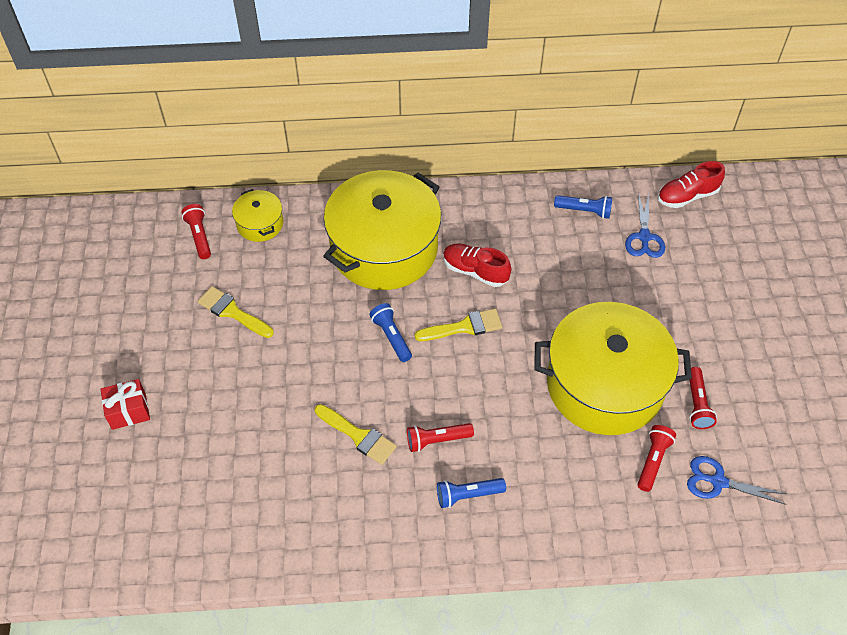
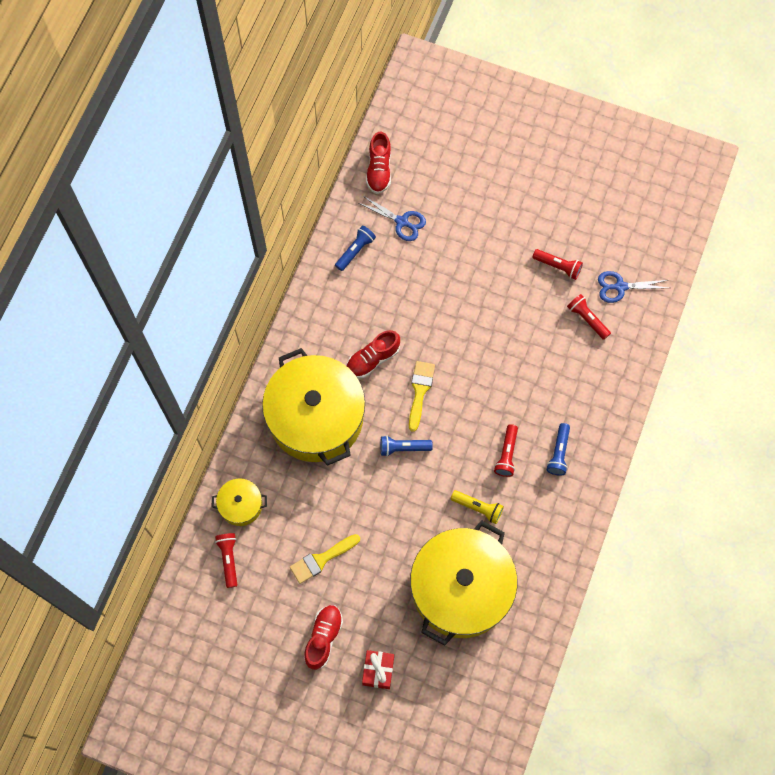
camera: 65 degrees left, 15 degrees up
(147, 347) = (323, 638): none -> red shoe
(199, 236) = (229, 559): red flashlight -> red flashlight turned 75 degrees clockwise
(358, 436) = (478, 508): yellow brush -> yellow flashlight
(604, 385) = (515, 318): yellow pot -> yellow pot (461, 589)
(718, 481) = (620, 287): blue scissors -> blue scissors turned 45 degrees clockwise

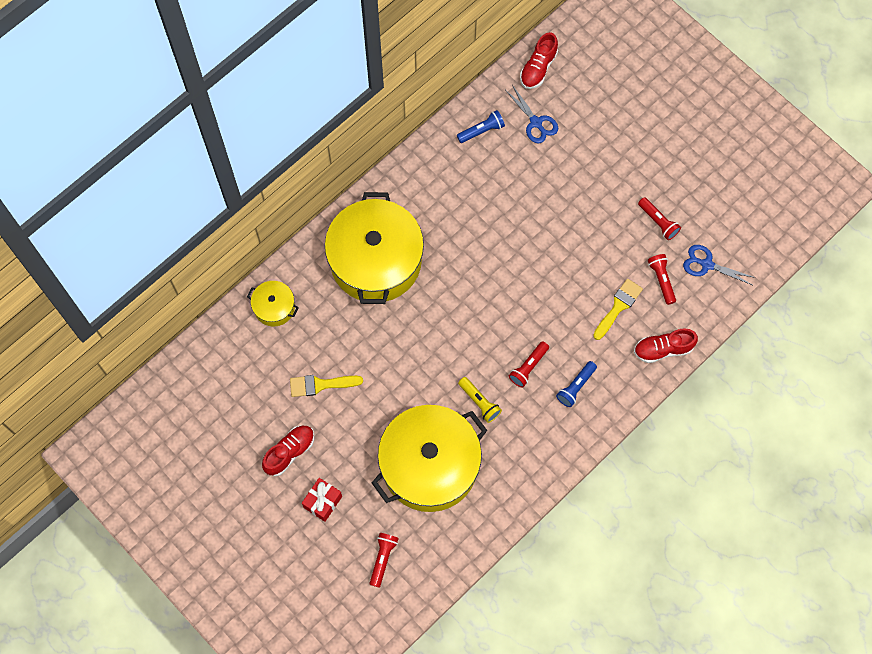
camera: 25 degrees right, 0 degrees up
(229, 559) = (242, 349): red flashlight -> red flashlight (383, 559)
(372, 359) = (450, 232): red shoe -> red shoe (663, 349)
(403, 448) = (439, 321): blue flashlight -> none
(420, 391) = (478, 278): yellow brush -> yellow brush (618, 307)

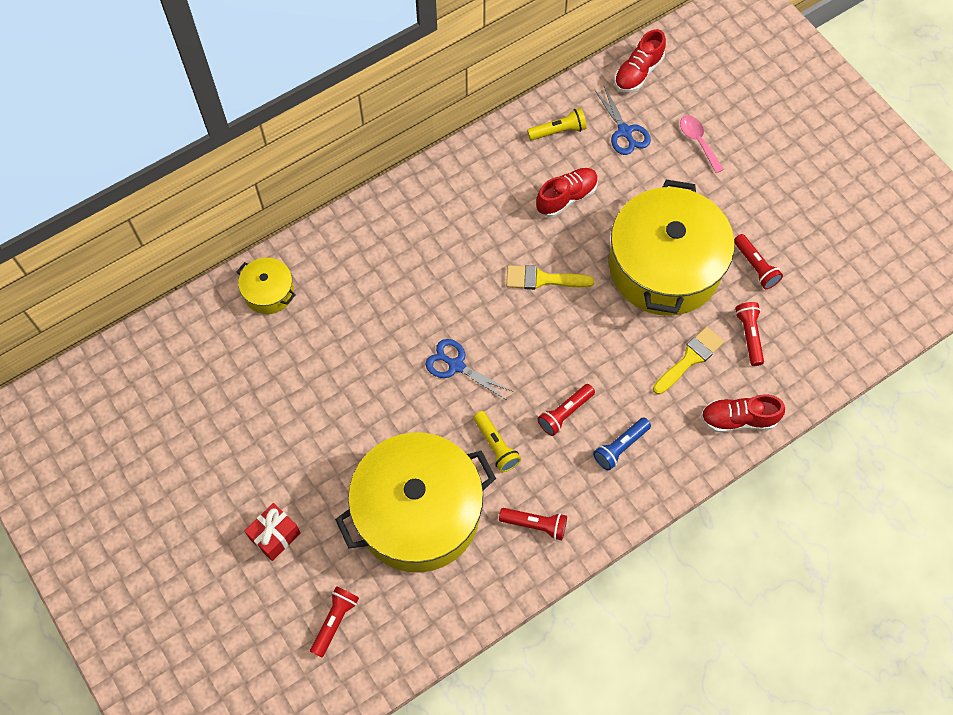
camera: 10 degrees right, 5 degrees down
(289, 452) = (248, 467): red shoe -> red shoe (566, 197)
(321, 385) = (304, 392): yellow brush -> yellow brush (543, 279)
(375, 261) = (402, 258): yellow pot -> yellow pot (664, 266)
(482, 131) = (558, 131): blue flashlight -> yellow flashlight
(521, 459) = (535, 525): none -> red flashlight
(597, 122) = (698, 141): none -> pink spoon
(707, 264) = (808, 326): blue scissors -> blue scissors (456, 365)

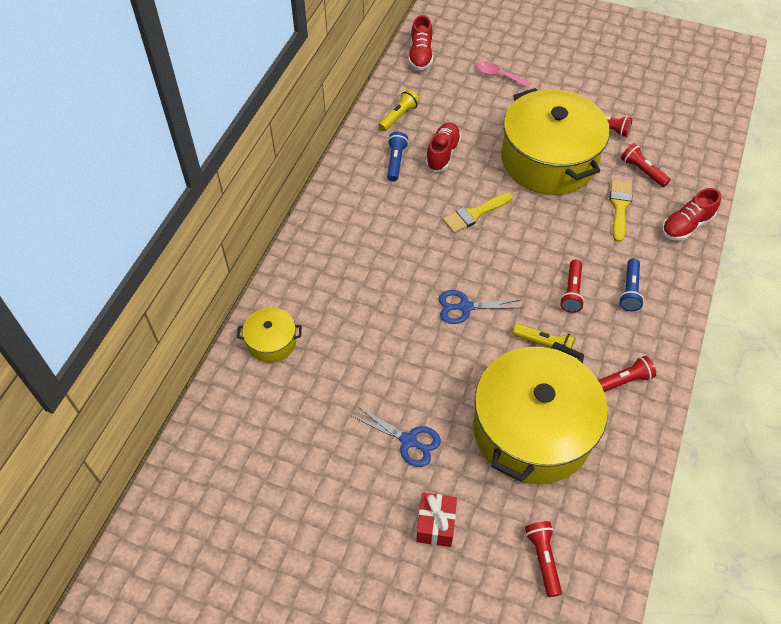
camera: 35 degrees left, 10 degrees down
(515, 179) = (396, 161): none -> blue flashlight
(624, 132) = (444, 94): blue scissors -> blue scissors (408, 441)

